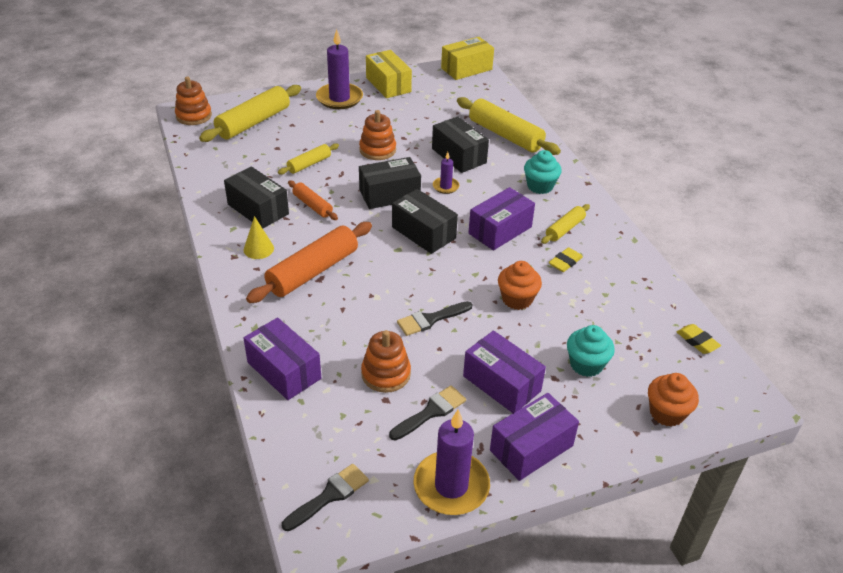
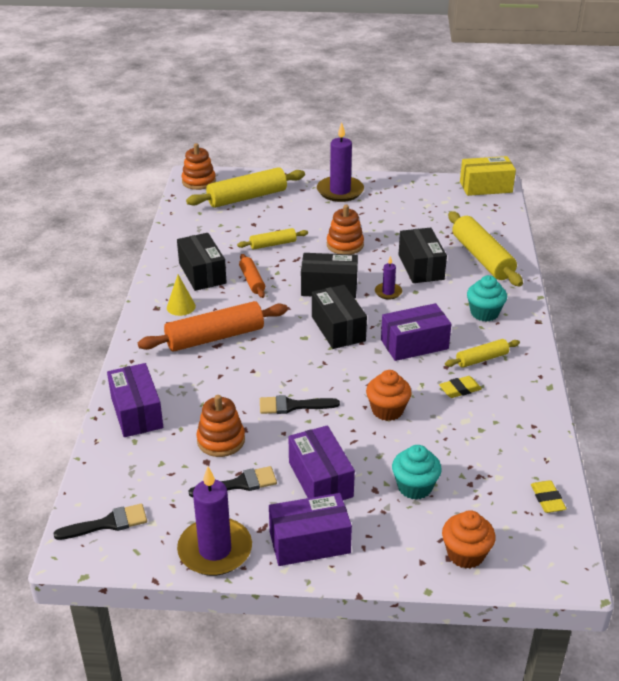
camera: 25 degrees right, 5 degrees down
(388, 85) = (395, 187): yellow box -> none

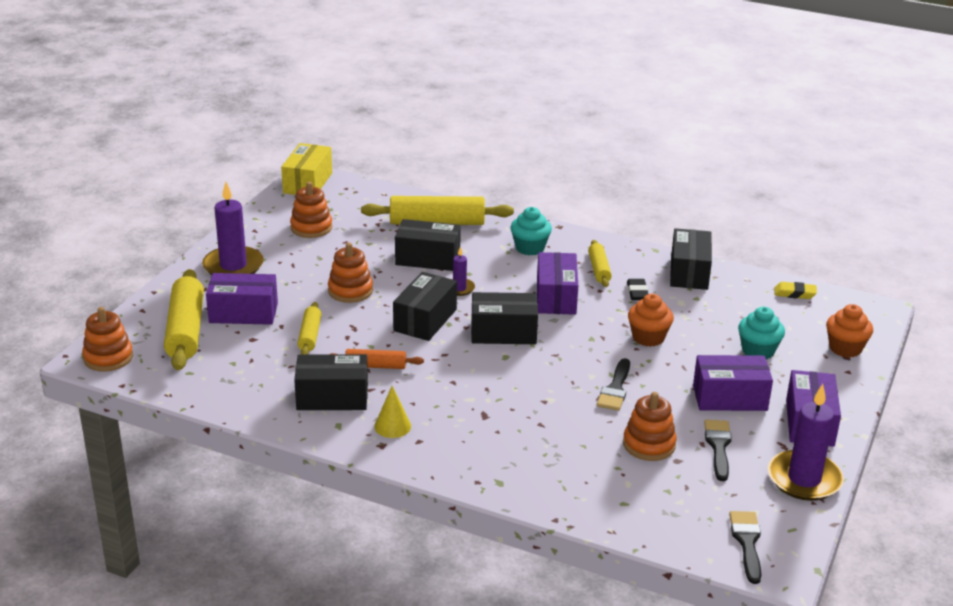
camera: 70 degrees left, 5 degrees down
(136, 412) = (576, 493): purple box -> purple box (243, 313)
(215, 337) = (469, 413): orange rolling pin -> none
(420, 206) = (311, 228): none -> orange stacking toy
(460, 390) = (637, 293): yellow eraser -> black eraser
(525, 416) = (689, 272): none -> black box

